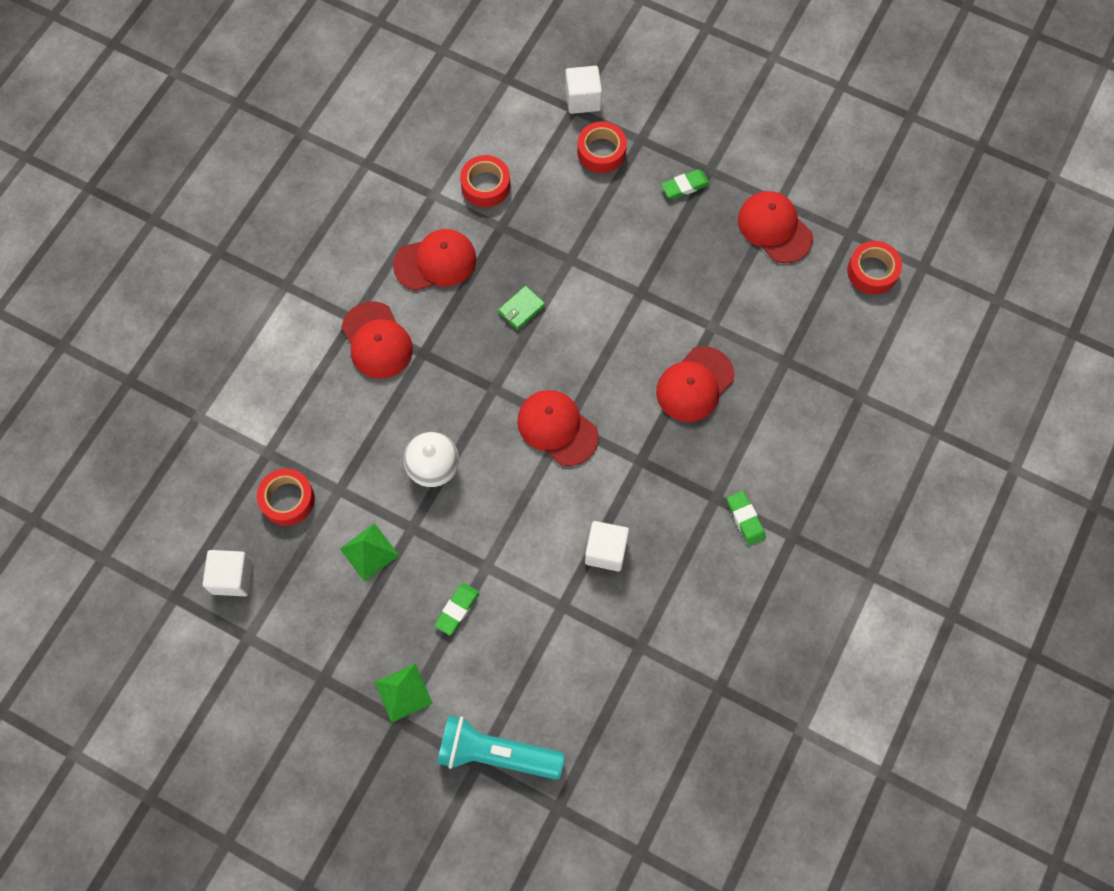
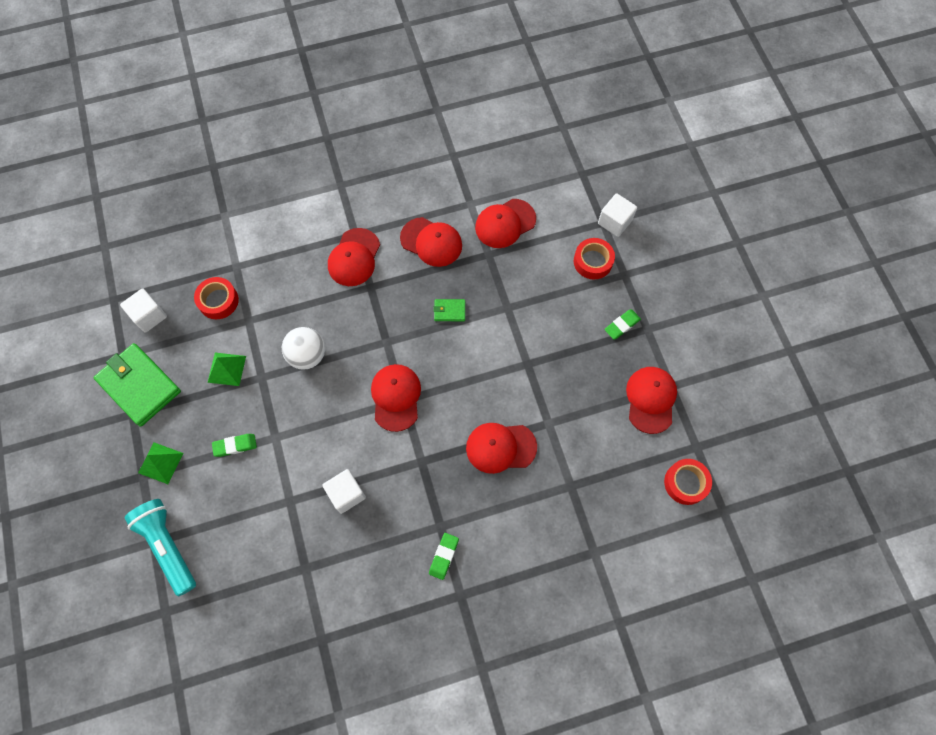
camera: 45 degrees right, 0 degrees up
(299, 648) = (139, 386): none -> green wallet
(485, 185) = (505, 223): red tape -> red cap
(685, 186) = (622, 325): green eraser -> green eraser turned 60 degrees counterclockwise

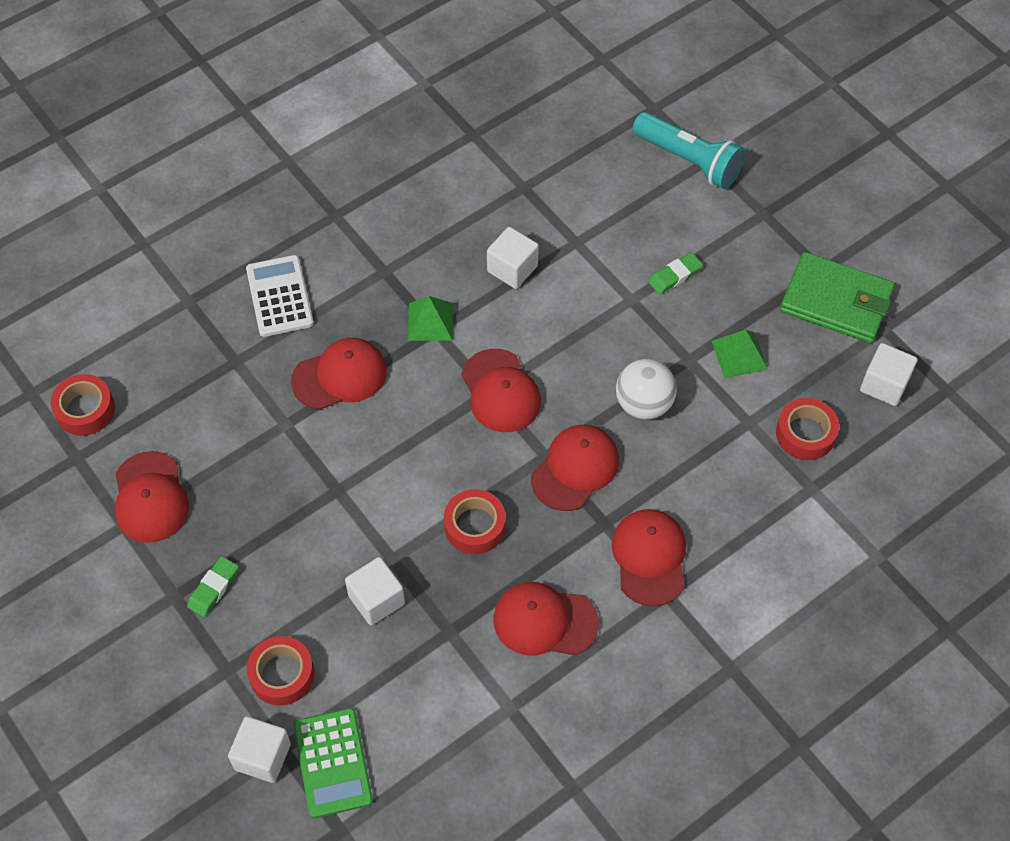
camera: 160 degrees right, 10 degrees down
(160, 463) = (752, 232): green pyramid -> green pyramid (430, 321)
(444, 556) = (368, 244): green eraser -> none
(449, 311) = (475, 526): green wallet -> red tape
(505, 223) = (441, 691): red cap -> red cap (575, 469)
(525, 286) = (376, 599): none -> white cube
(525, 531) = (279, 296): none -> white calculator
(576, 206) = (333, 763): none -> green calculator

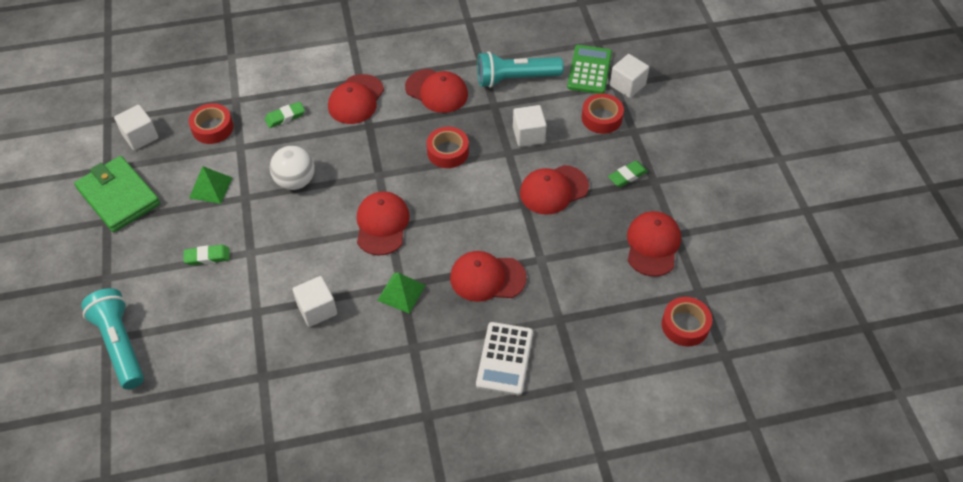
camera: 155 degrees left, 5 degrees down
(440, 695) = (515, 79): none -> turquoise flashlight
(575, 469) = (365, 160): red cap -> red cap (553, 190)
(725, 489) = (285, 117): none -> green eraser

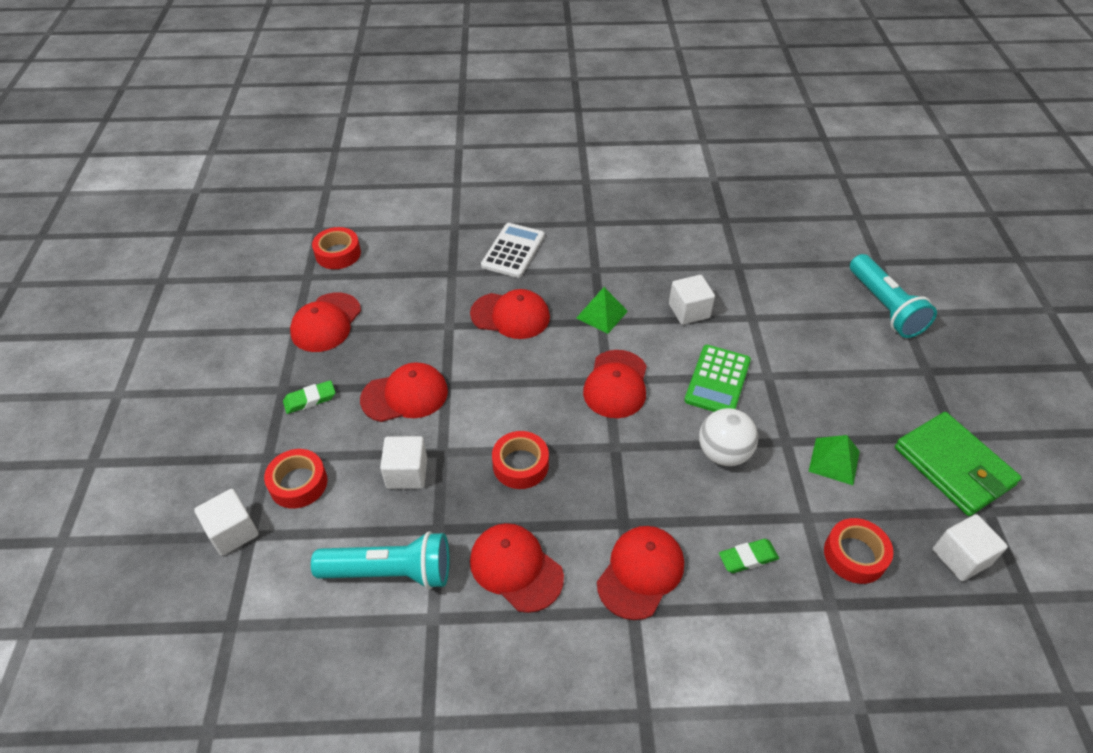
camera: 170 degrees left, 5 degrees down
(207, 257) = (817, 377): green eraser -> none
(589, 70) = (272, 570): green calculator -> green calculator (717, 380)

